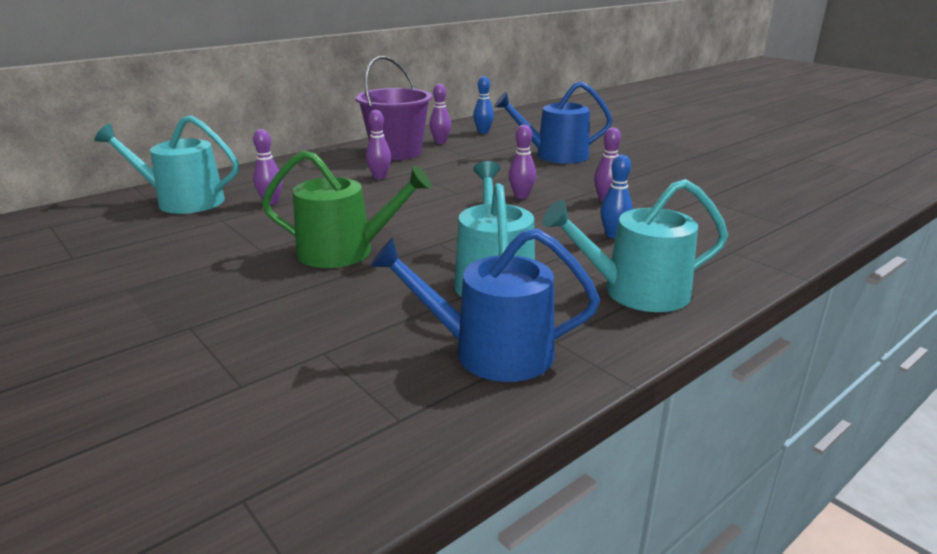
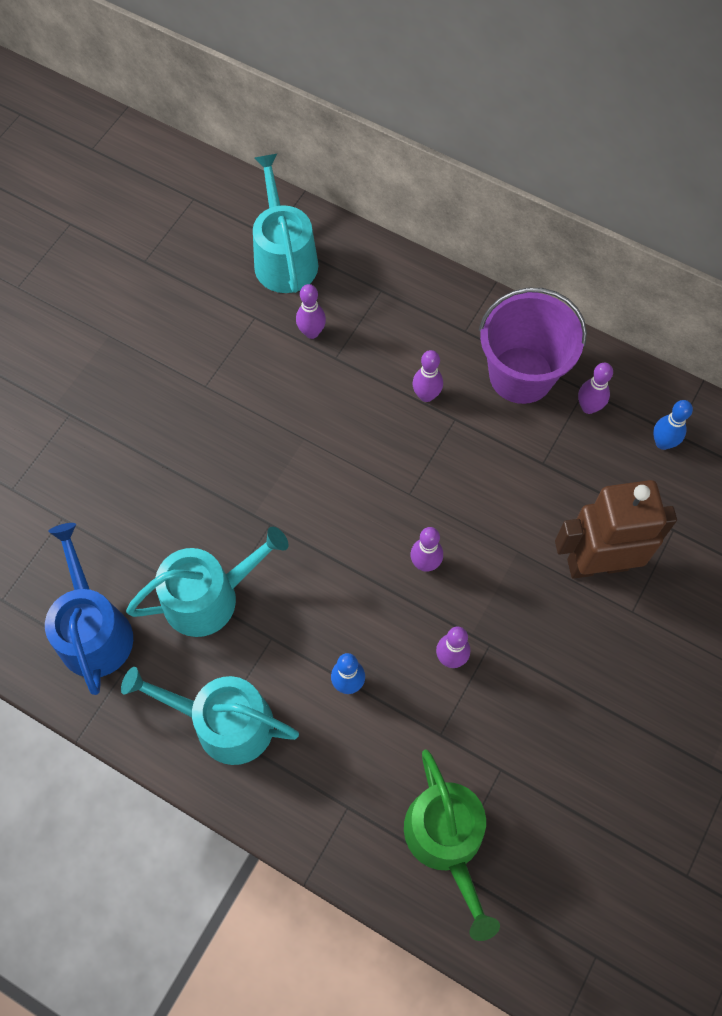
camera: 70 degrees right, 40 degrees up
(345, 251) = (224, 454): green watering can -> green watering can (447, 840)
(555, 155) = (597, 563): blue watering can -> brown robot
(636, 292) = (224, 723): turquoise watering can -> turquoise watering can turned 45 degrees counterclockwise

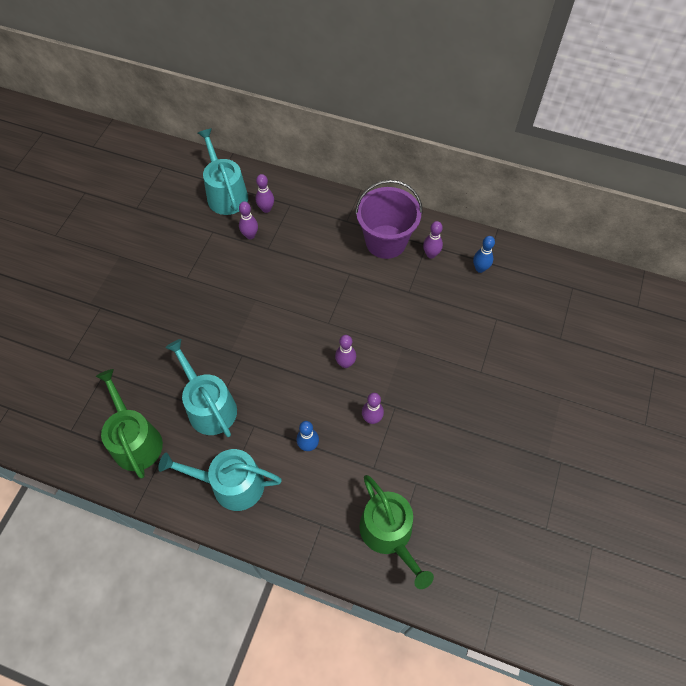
camera: 10 degrees left, 5 degrees down
(94, 630) = (135, 440): blue watering can -> green watering can
(209, 596) = (209, 406): turquoise watering can -> turquoise watering can turned 90 degrees counterclockwise
(426, 395) = (329, 262): purple bowling pin -> purple bowling pin (266, 209)
(597, 563) = (453, 346): brown robot -> none

